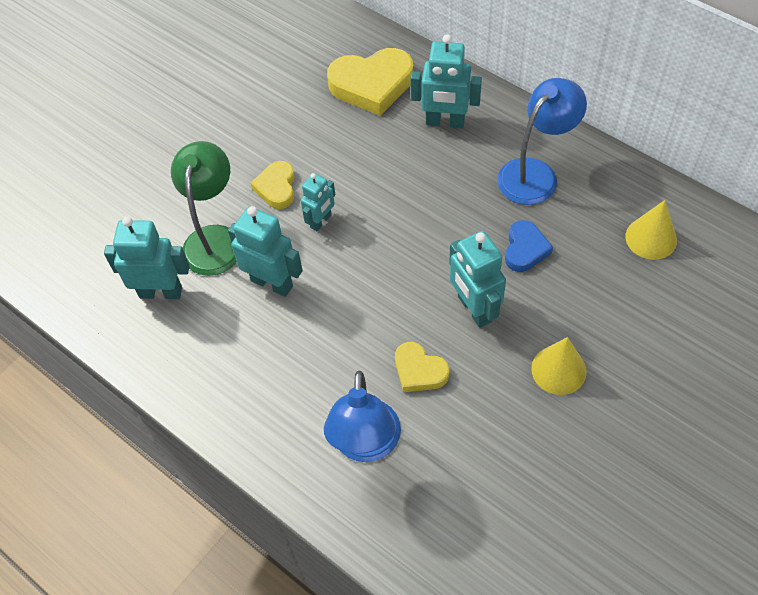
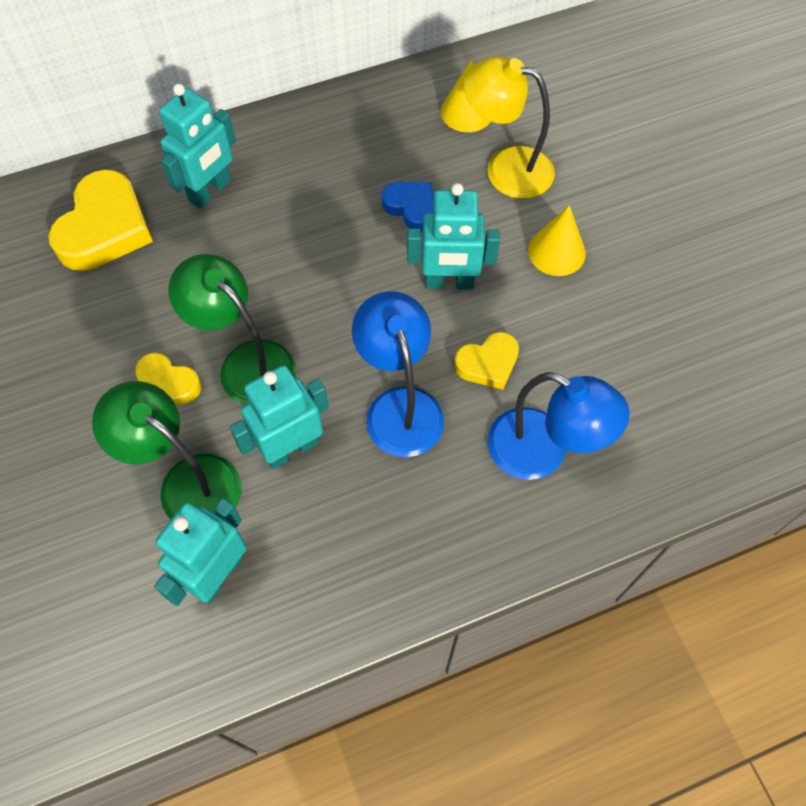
camera: 65 degrees left, 5 degrees up
(321, 221) = (246, 363): turquoise robot -> green lamp
(535, 173) = (332, 154): blue lamp -> blue lamp (400, 406)
(615, 293) = (505, 168): none -> yellow lamp

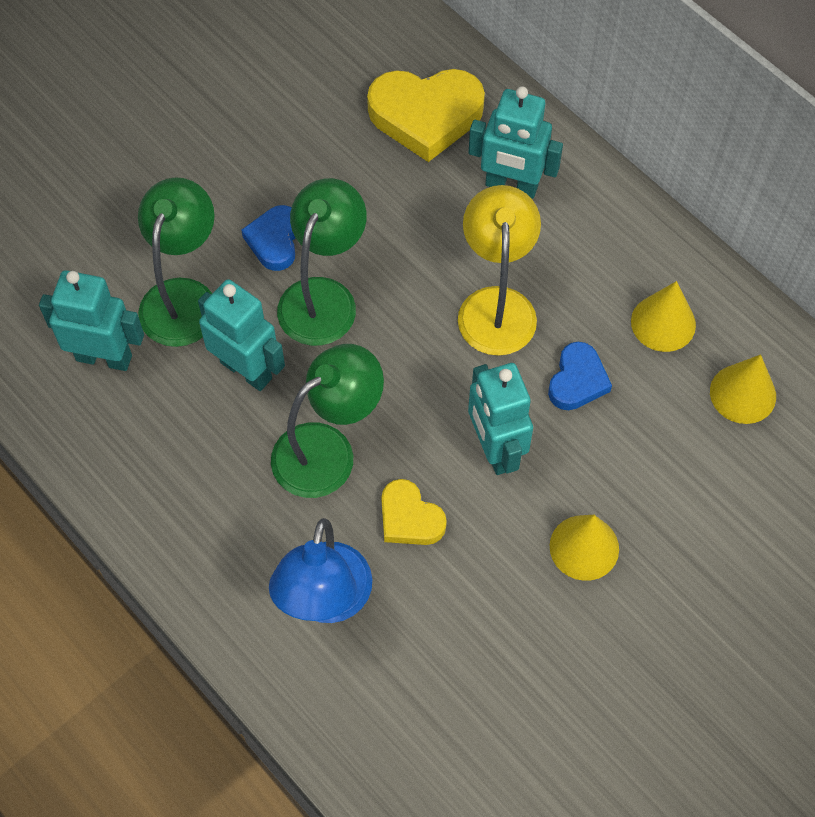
camera: 70 degrees right, 0 degrees up
(167, 385) = (275, 241): yellow heart -> blue heart
(386, 137) = (663, 323): none -> yellow cone
(400, 406) = (328, 450): blue lamp -> green lamp
(505, 168) = (678, 460): yellow lamp -> yellow lamp (496, 305)

